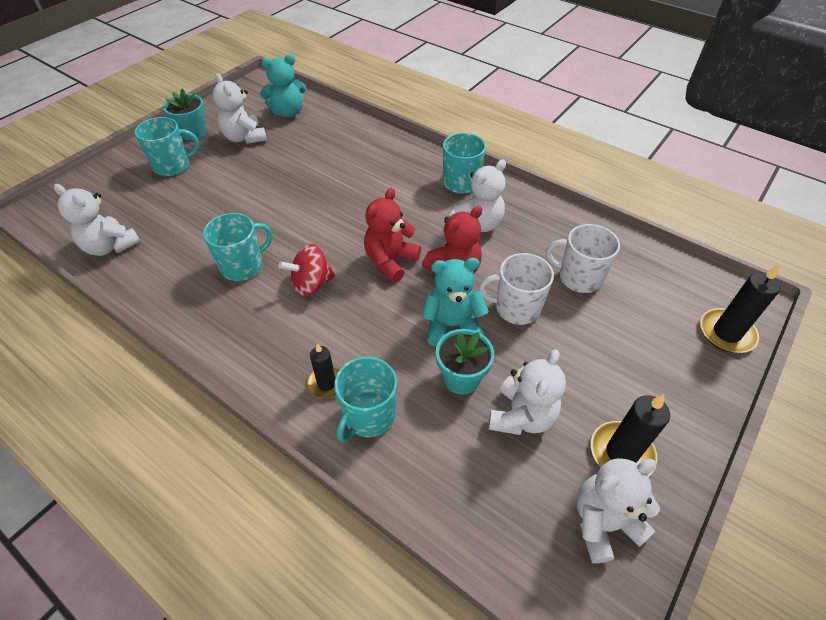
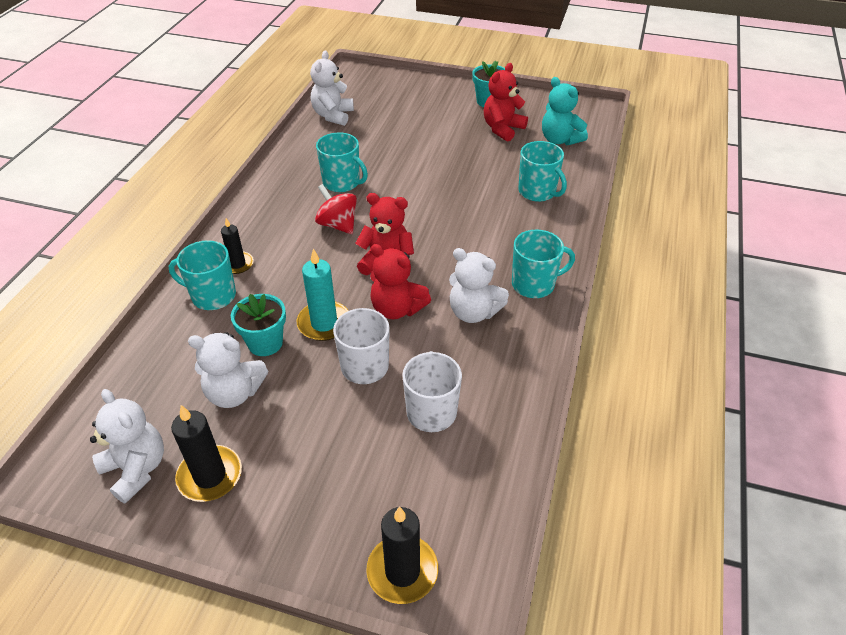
camera: 70 degrees right, 5 degrees down
(173, 166) = (439, 108): turquoise mug -> turquoise mug (537, 192)
(244, 137) = (502, 129): white teddy bear -> red teddy bear
(452, 325) = (324, 323): turquoise teddy bear -> turquoise candle

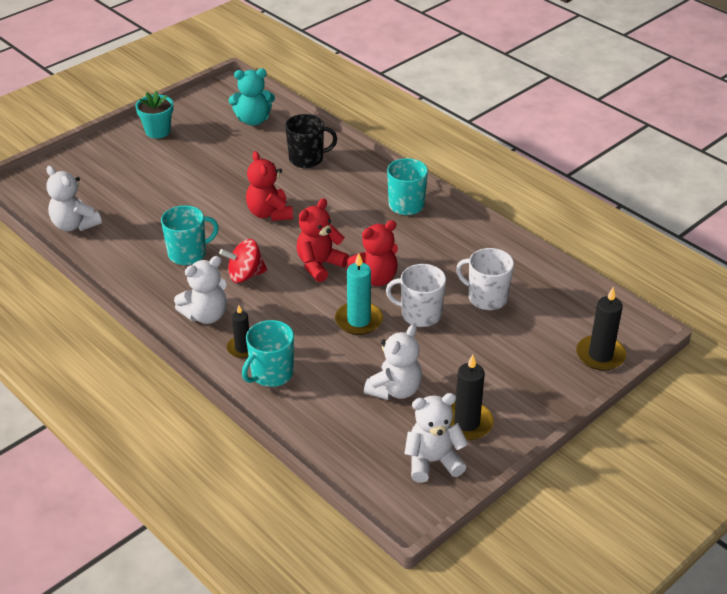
camera: 60 degrees left, 5 degrees down
(265, 343) = (354, 358): turquoise flower pot -> none
(473, 312) = (410, 243): white teddy bear -> white teddy bear (206, 315)
(502, 129) = (206, 141): red teddy bear -> red teddy bear (269, 213)
(537, 192) = (307, 159): turquoise mug -> black mug

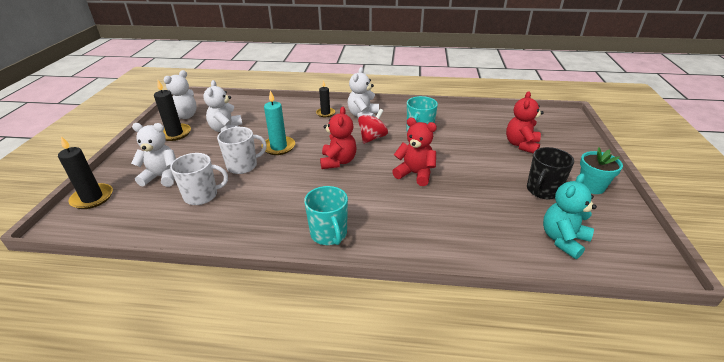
camera: 140 degrees right, 5 degrees down
(74, 225) = (498, 117): white teddy bear -> white teddy bear (162, 177)
(271, 374) = (298, 111): turquoise mug -> none
(307, 159) = (460, 229): black mug -> black mug (542, 190)
(375, 278) = (293, 171): red teddy bear -> red teddy bear (521, 145)

